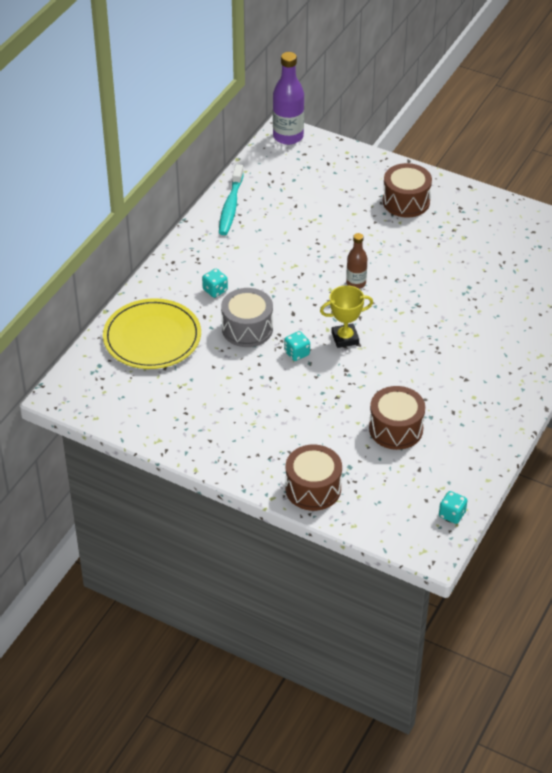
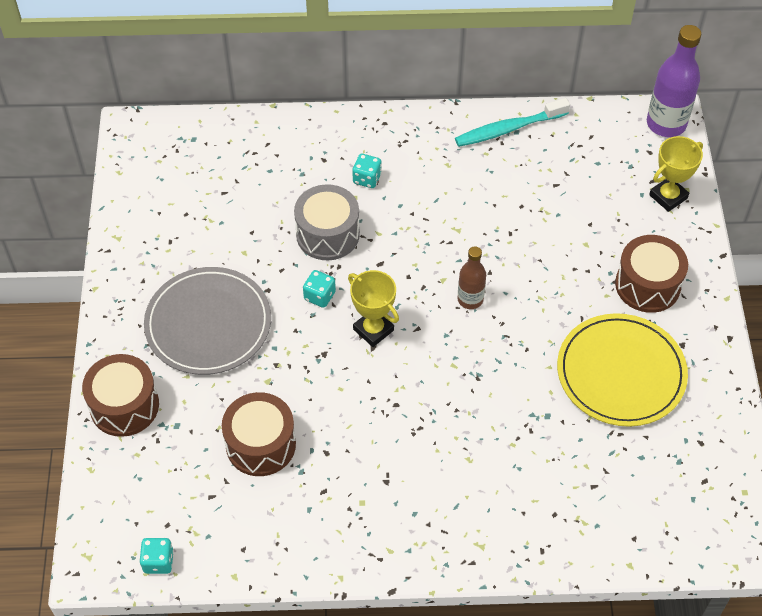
camera: 60 degrees right, 10 degrees up
(152, 337) = (260, 161): yellow plate -> yellow plate (621, 372)
(276, 419) = (208, 324): none -> grey plate
(346, 162) = (668, 196): none -> yellow trophy

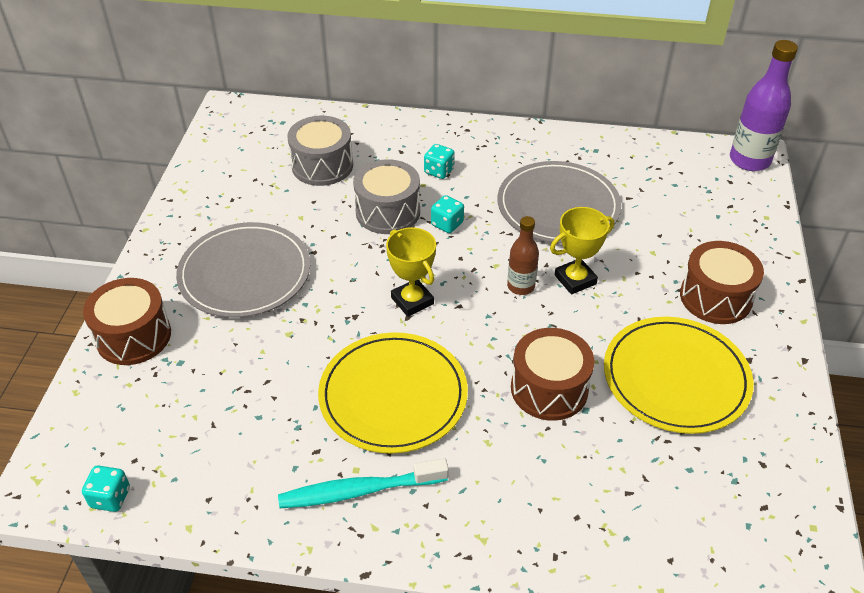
camera: 10 degrees right, 10 degrees down
(249, 188) = (322, 165): none -> grey drum
(260, 444) = (262, 393): brown drum -> brown drum (549, 388)
(319, 296) = (365, 263): turquoise dice -> turquoise dice (447, 224)
(378, 428) = (393, 395): none -> yellow plate
(490, 204) = (558, 206): none -> grey plate
(508, 129) = (588, 147): turquoise toothbrush -> turquoise toothbrush (358, 491)
(668, 196) = (746, 221): yellow trophy -> yellow trophy (575, 280)

